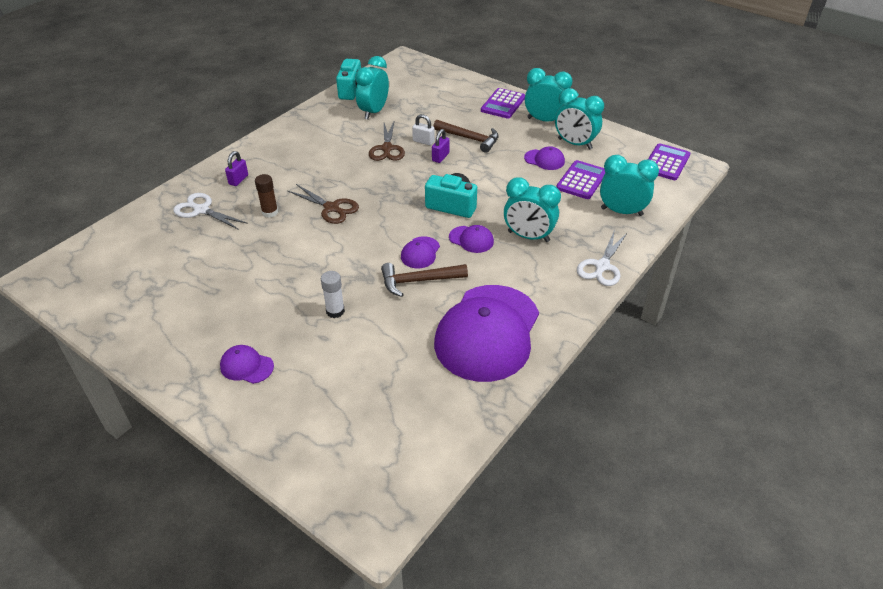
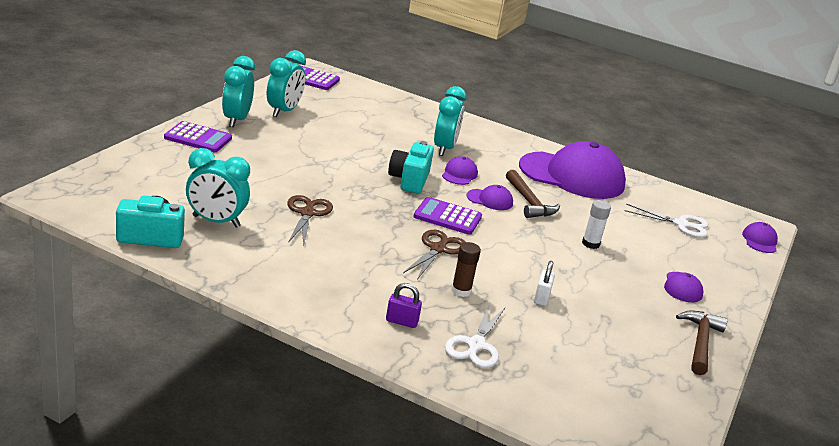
camera: 105 degrees left, 15 degrees down
(387, 148) = (307, 213): brown scissors -> brown scissors turned 75 degrees counterclockwise
(423, 141) = (288, 190): white padlock -> white padlock (541, 298)
(440, 157) = (321, 181): purple padlock -> none
(470, 139) = (279, 162): brown hammer -> brown hammer (700, 342)
(544, 160) = (316, 128): purple cap -> purple cap (760, 241)
(581, 180) = (349, 116): purple calculator -> purple calculator (447, 217)
(602, 266) = (470, 124): white scissors -> white scissors (681, 224)
(621, 211) = (393, 107): turquoise clock -> none

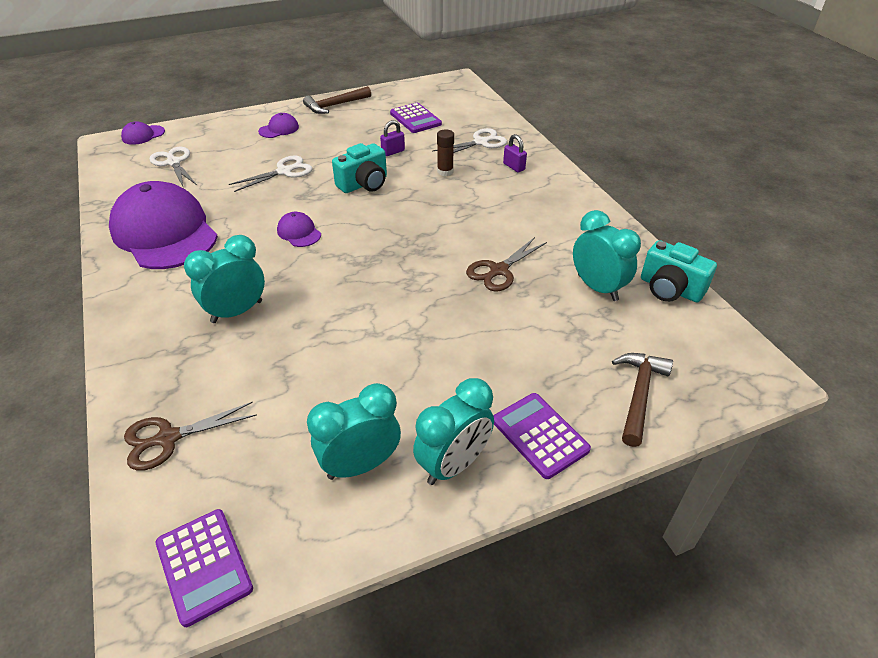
camera: 135 degrees left, 15 degrees up
(409, 180) = (345, 279): turquoise camera -> turquoise camera (364, 184)
(438, 249) = (419, 203): brown scissors -> brown scissors (168, 438)
(447, 217) = (368, 228): purple calculator -> purple calculator (415, 119)
(459, 174) = (280, 270): purple cap -> none
(529, 202) = (265, 219): brown hammer -> brown hammer (639, 394)
(541, 298) = (393, 152): white padlock -> purple padlock
(590, 244) = (284, 171): white glue stick -> white scissors

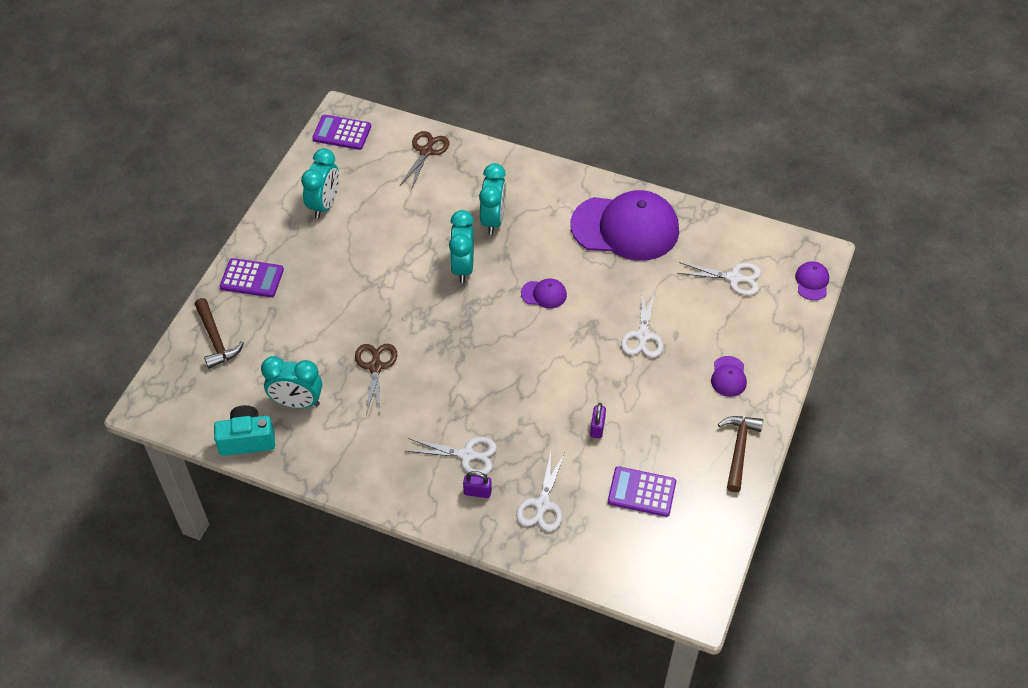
camera: 135 degrees right, 10 degrees up
(364, 184) = (566, 372): turquoise camera -> none
(445, 171) = (525, 438): brown glue stick -> none
(453, 464) = (281, 235): turquoise clock -> turquoise clock (463, 267)
(496, 185) = (466, 455): none -> white scissors

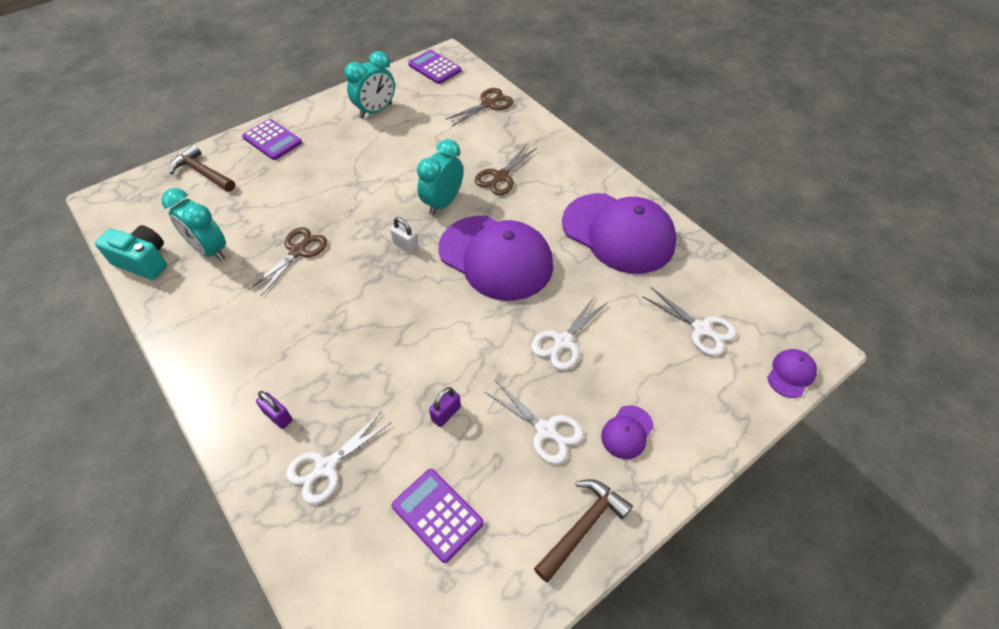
camera: 30 degrees right, 0 degrees up
(216, 339) = (202, 172): brown hammer -> brown hammer turned 120 degrees clockwise
(462, 319) = (405, 245): none -> white padlock
(466, 455) = (301, 373): white scissors -> white scissors (545, 430)
(493, 220) = (501, 176): turquoise clock -> brown scissors
(544, 294) = (496, 257): purple cap -> purple cap, size x2.45

